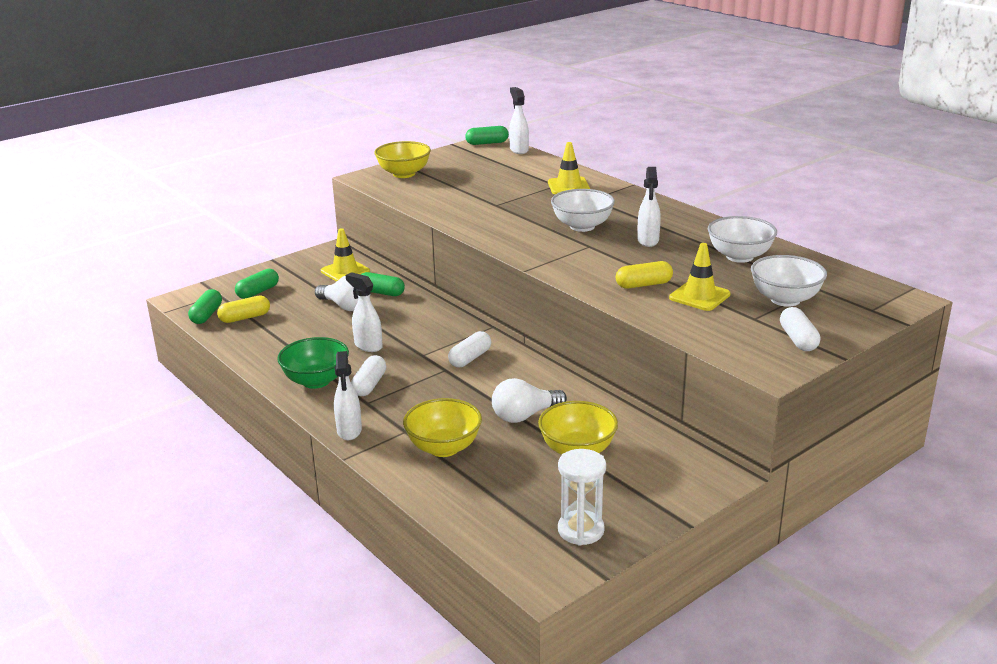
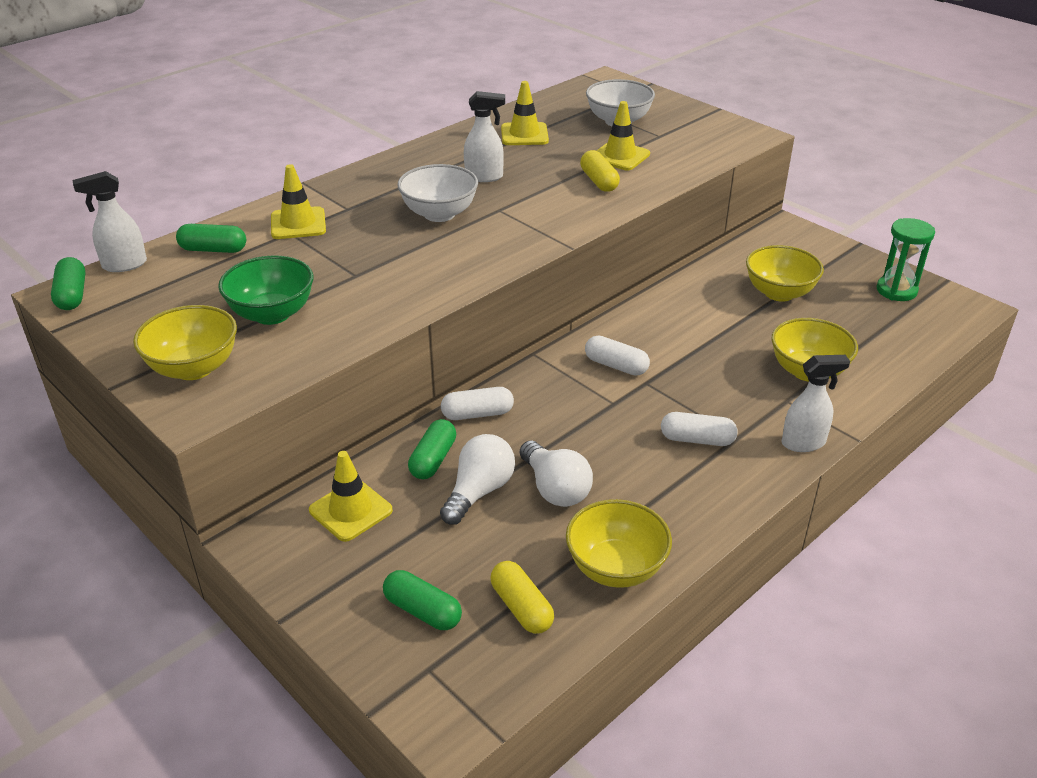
camera: 95 degrees left, 10 degrees up
(206, 315) = (513, 665): green capsule -> green capsule (213, 249)
(259, 346) = (616, 568): none -> yellow bowl
(316, 381) = (700, 489): green bowl -> green bowl (272, 314)
(368, 346) = (597, 453): white spray bottle -> none
(524, 416) = (728, 324): white light bulb -> white light bulb (555, 488)
(581, 530) = (896, 290): white hourglass -> green hourglass
(739, 256) = (524, 134): white bowl -> yellow traffic cone
(798, 339) = (695, 122): white capsule -> white capsule (477, 414)

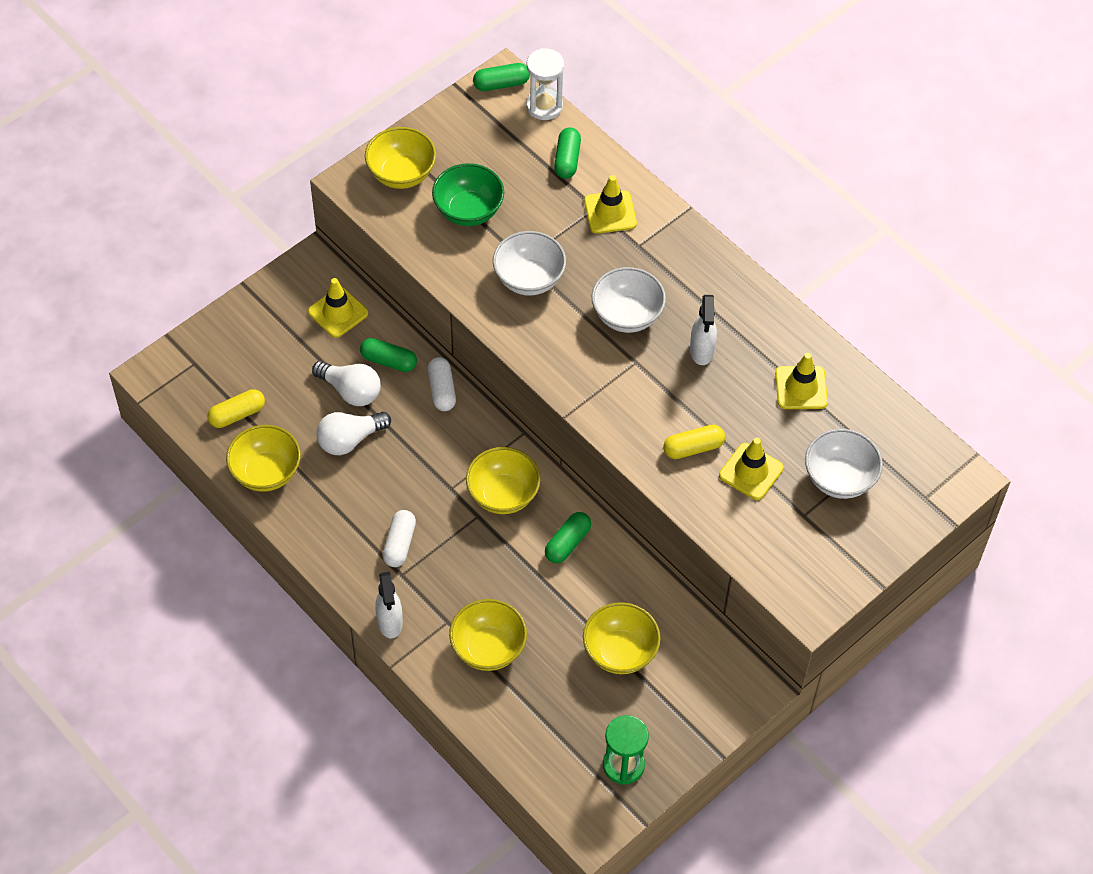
camera: 90 degrees right, 20 degrees up
(124, 265) = (544, 106): white spray bottle -> white hourglass
(384, 271) = (529, 279): none -> white bowl
(423, 611) = (241, 359): green capsule -> green capsule (567, 543)
(616, 366) = (503, 495): white capsule -> yellow bowl

